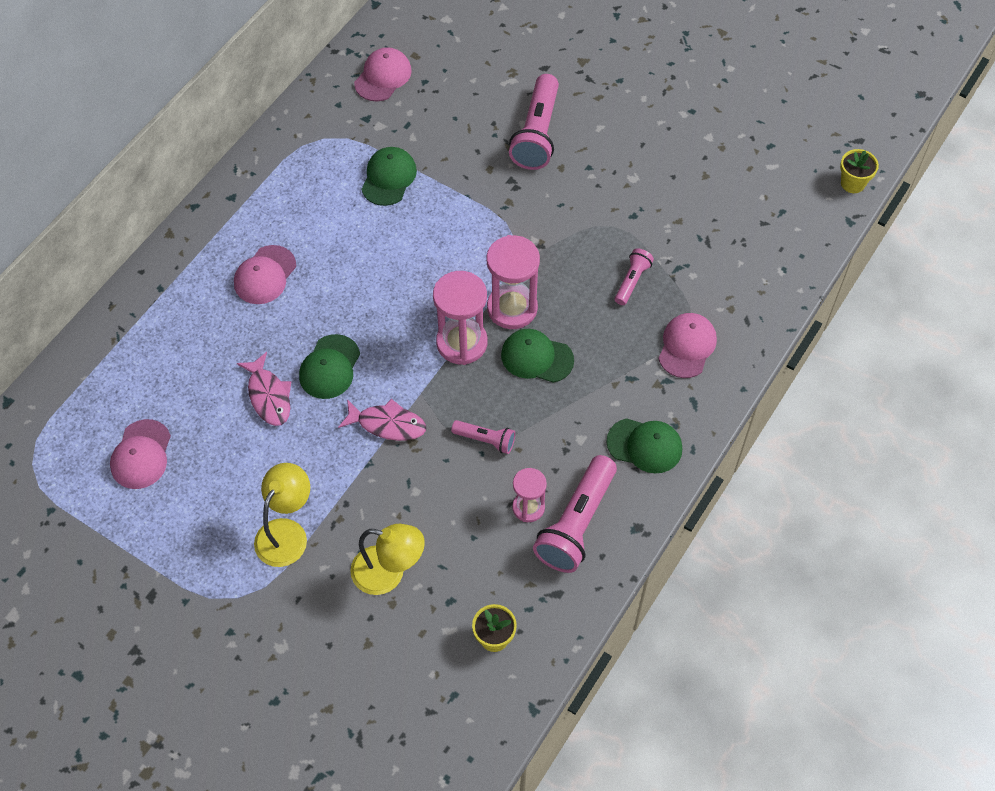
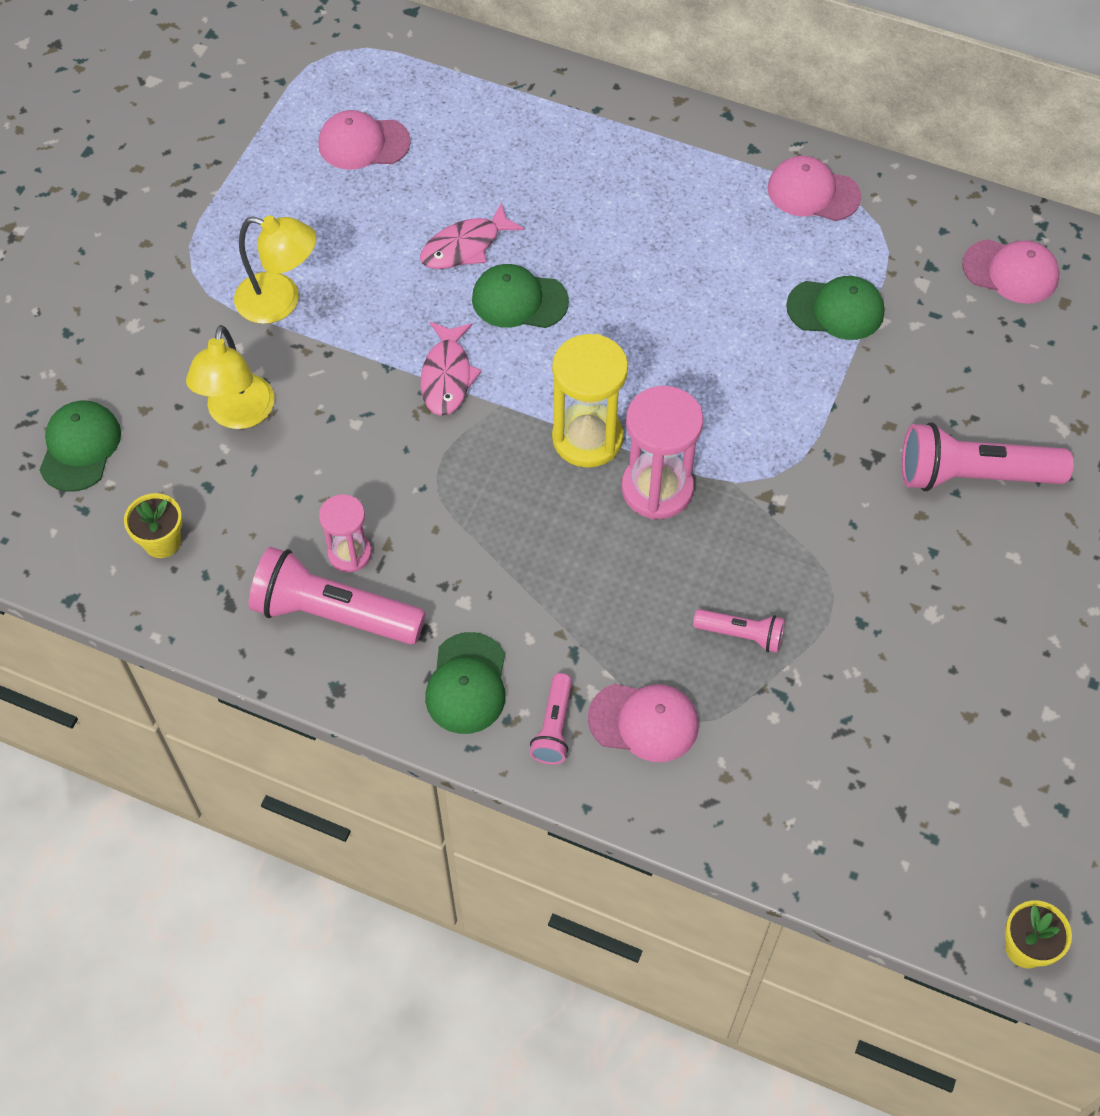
camera: 80 degrees right, 0 degrees up
(265, 275) = (641, 207): pink cap -> pink cap (813, 192)
(462, 343) = (587, 438): pink hourglass -> yellow hourglass
(485, 440) = (442, 489): pink flashlight -> pink flashlight (553, 727)
(536, 357) = (583, 530): green cap -> green cap (80, 447)

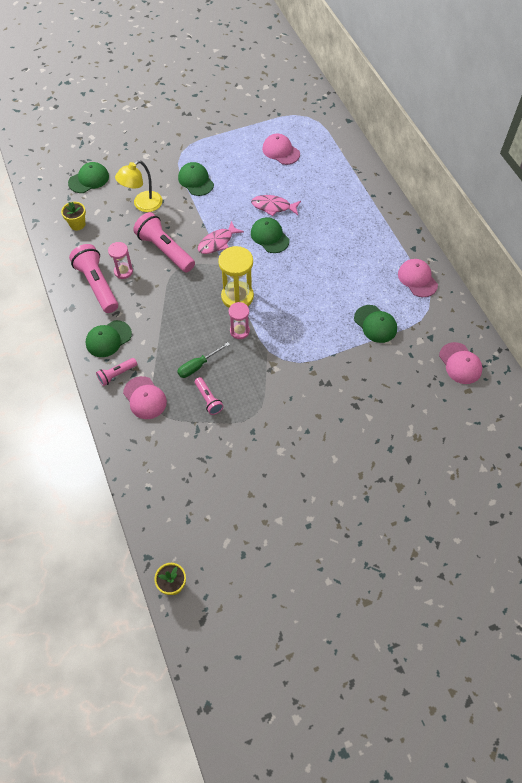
camera: 45 degrees right, 0 degrees up
(280, 301) = (196, 181): yellow lamp -> green cap
(657, 489) = (239, 331): pink hourglass -> pink hourglass, size x0.60
(662, 598) = (198, 366): none -> green screwdriver
(973, 475) = (354, 419): pink flashlight -> pink flashlight (165, 250)

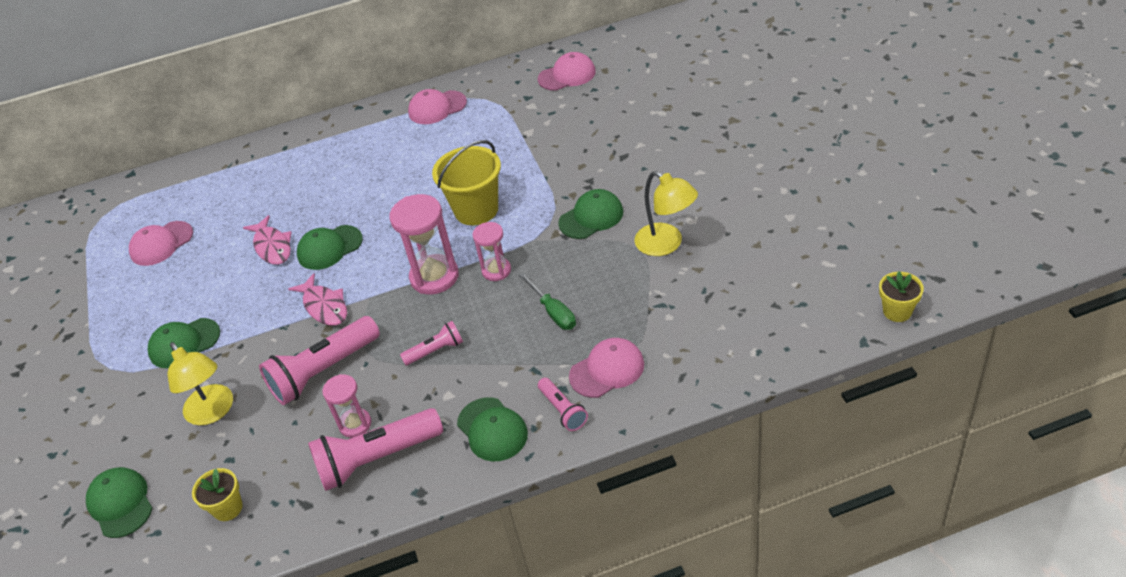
camera: 80 degrees left, 15 degrees down
(208, 399) = (611, 296): pink flashlight -> pink flashlight (435, 351)
(237, 297) = (434, 277): yellow hourglass -> pink hourglass
(255, 434) = (666, 244): none -> yellow lamp
(273, 207) = (272, 246): pink fish -> pink fish turned 45 degrees counterclockwise
(300, 314) = (476, 210): none -> yellow bucket
(375, 324) = (502, 142): green cap -> green cap (591, 217)

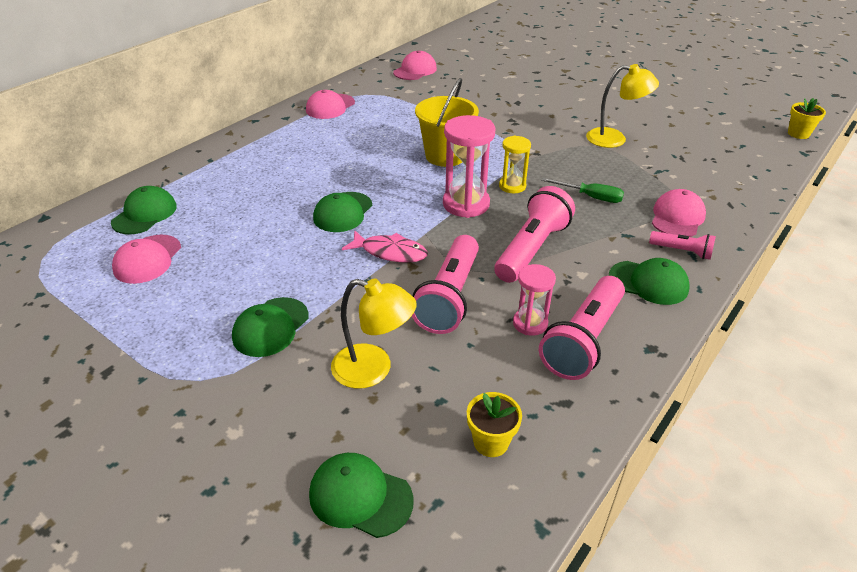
camera: 40 degrees left, 5 degrees down
(272, 246) = (282, 227): pink fish -> none
(435, 351) = (532, 249): pink flashlight -> pink flashlight, size x1.91
(496, 270) = (512, 186): pink hourglass -> yellow hourglass
(591, 217) = (541, 138): green cap -> green cap (145, 214)

